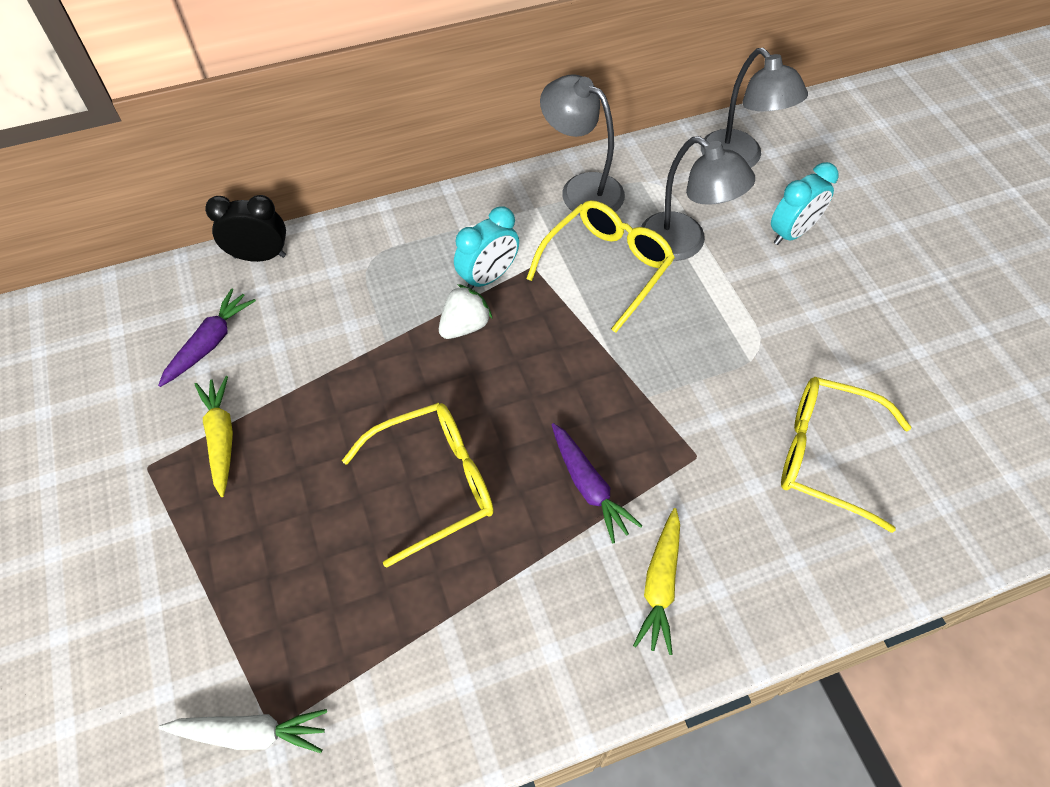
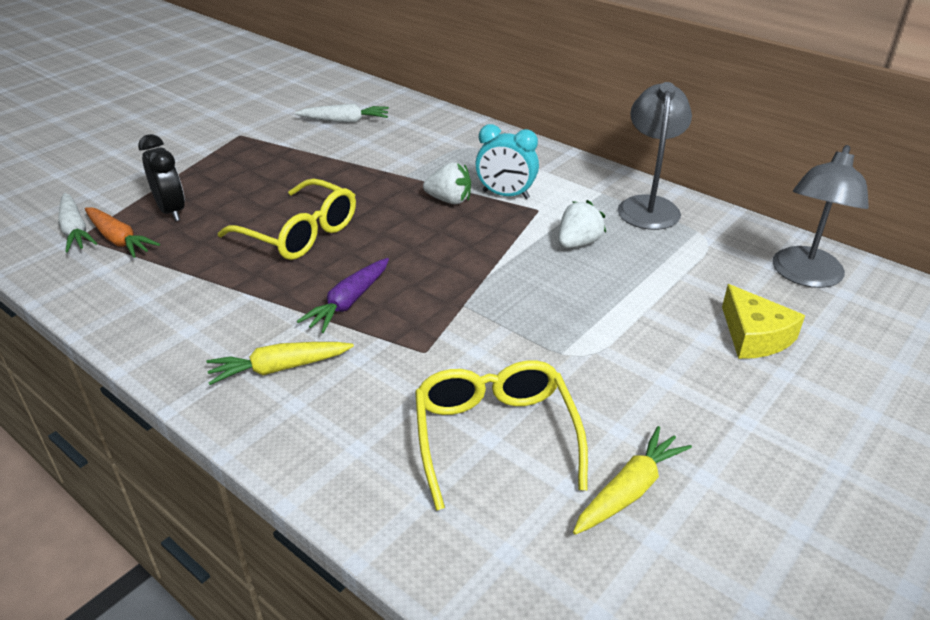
camera: 60 degrees right, 20 degrees down
(210, 343) = (345, 121): purple carrot -> white carrot
(221, 438) = (277, 149): yellow carrot -> yellow carrot (629, 490)
(260, 256) = (429, 111): black clock -> black clock (171, 211)
(313, 682) = (119, 240): none -> orange carrot
(606, 268) = (578, 243): yellow glasses -> white strawberry
(684, 244) = (655, 275): grey lamp -> none
(792, 233) = (754, 336): turquoise clock -> yellow cheese

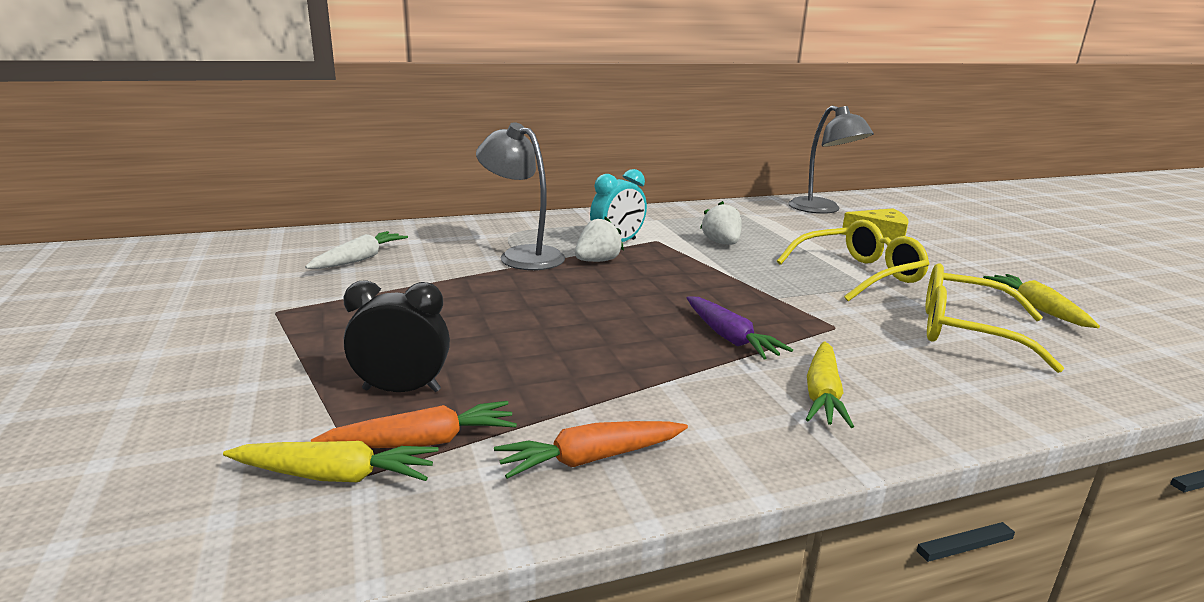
camera: 60 degrees left, 15 degrees down
(75, 230) = (336, 476): white carrot -> yellow carrot
(130, 297) = (590, 459): none -> orange carrot
(299, 233) = (568, 331): yellow glasses -> yellow glasses (857, 274)
(648, 206) = (693, 214): grey lamp -> grey lamp (522, 255)

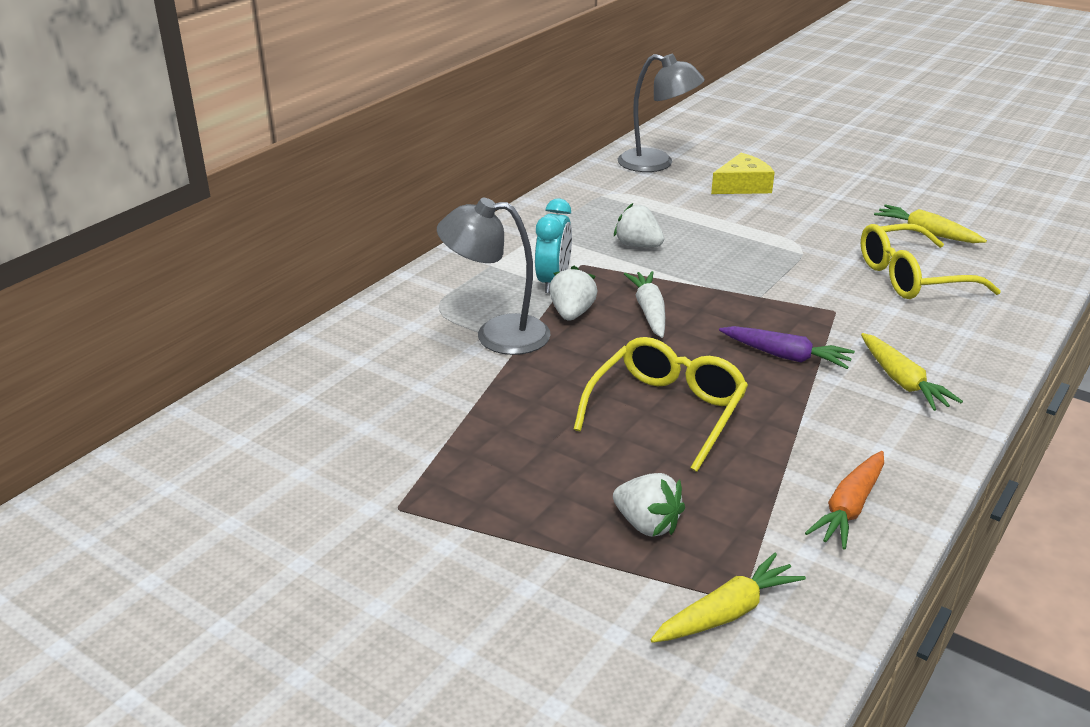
camera: 35 degrees left, 10 degrees up
(359, 259) = (352, 409): white carrot -> white carrot (649, 311)
(401, 390) = (647, 524): black clock -> white strawberry
(422, 442) = (735, 556): orange carrot -> none
(857, 274) = (782, 243): yellow glasses -> yellow glasses (666, 412)

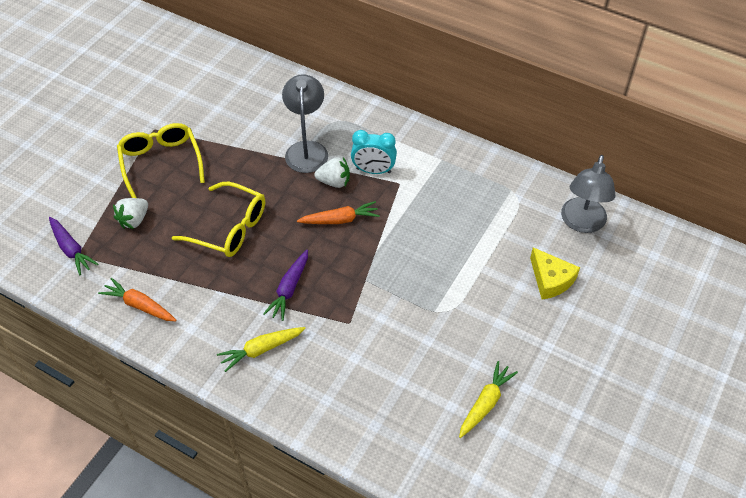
camera: 85 degrees right, 20 degrees up
(638, 245) = (431, 213): white strawberry -> none
(649, 311) = (340, 220): white carrot -> orange carrot
(727, 612) = (71, 249): yellow carrot -> purple carrot
(913, 277) = (405, 380): yellow glasses -> yellow glasses (161, 163)

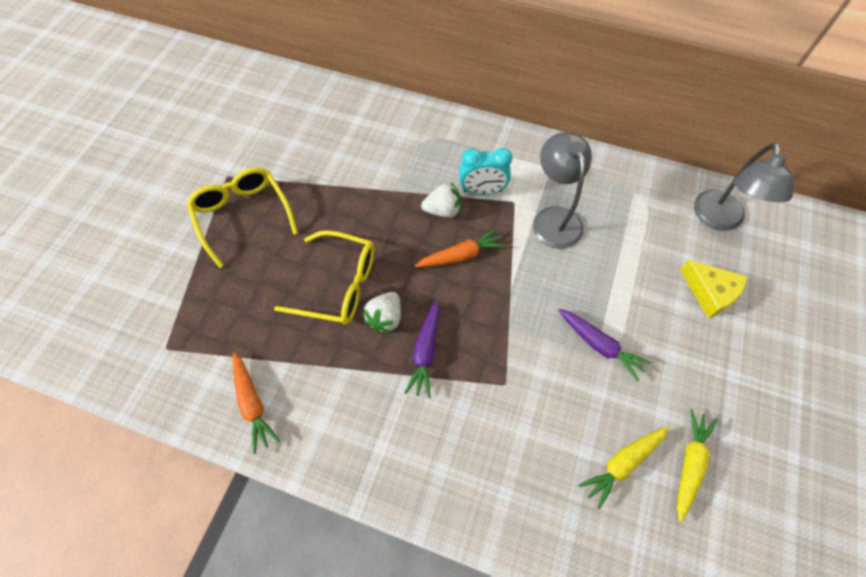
camera: 10 degrees left, 10 degrees up
(71, 249) = (156, 342): purple carrot -> purple carrot (599, 345)
(134, 220) = (225, 292): white strawberry -> white strawberry (385, 318)
(140, 305) = (253, 404): orange carrot -> orange carrot turned 135 degrees counterclockwise
(261, 350) = (412, 439): yellow carrot -> yellow carrot (622, 464)
(306, 149) = (403, 177): grey lamp -> grey lamp (554, 218)

